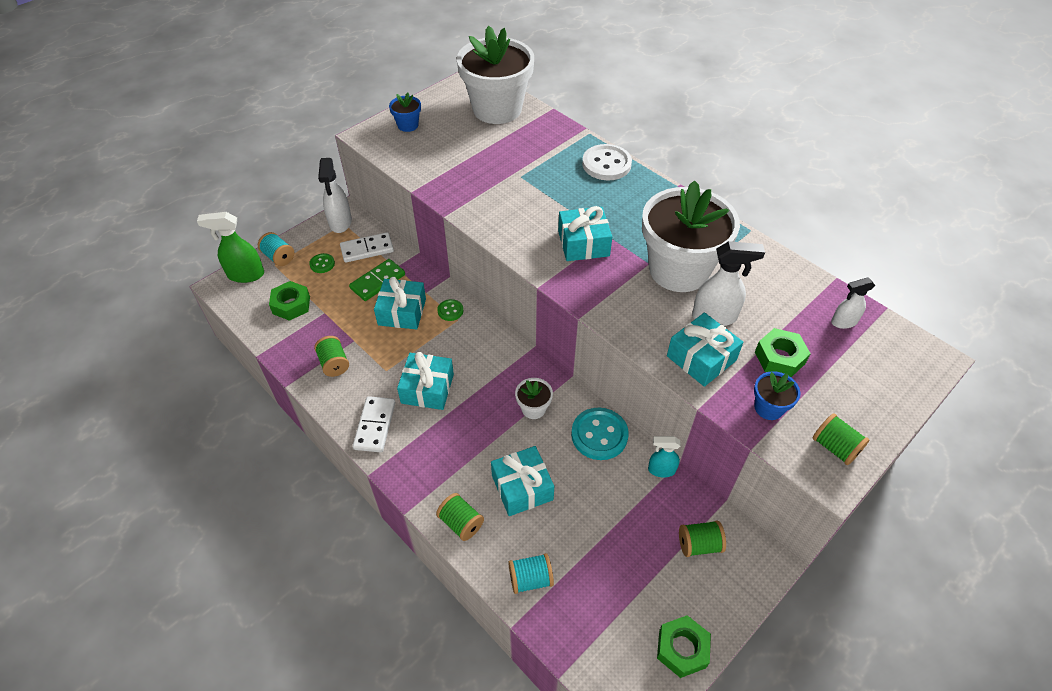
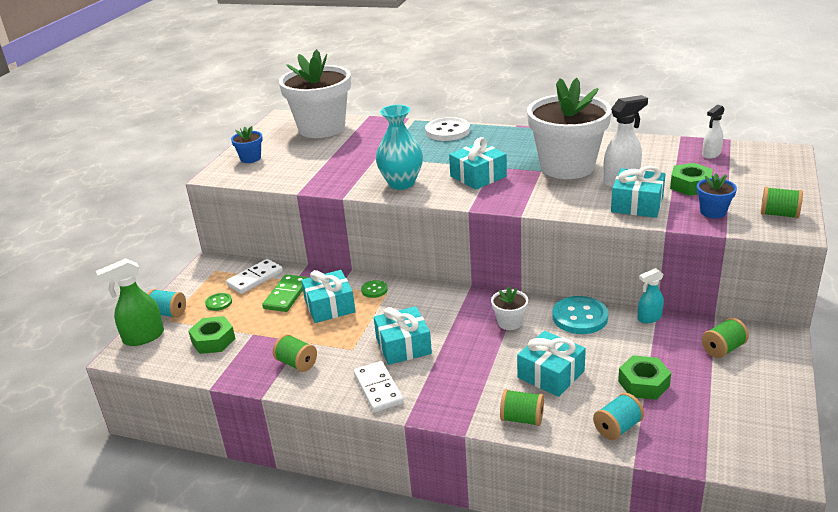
camera: 25 degrees left, 20 degrees down
(340, 222) = (210, 270): white spray bottle -> none
(508, 220) = (401, 183): none -> turquoise vase
(682, 649) = (777, 415): green nut -> green nut (643, 383)

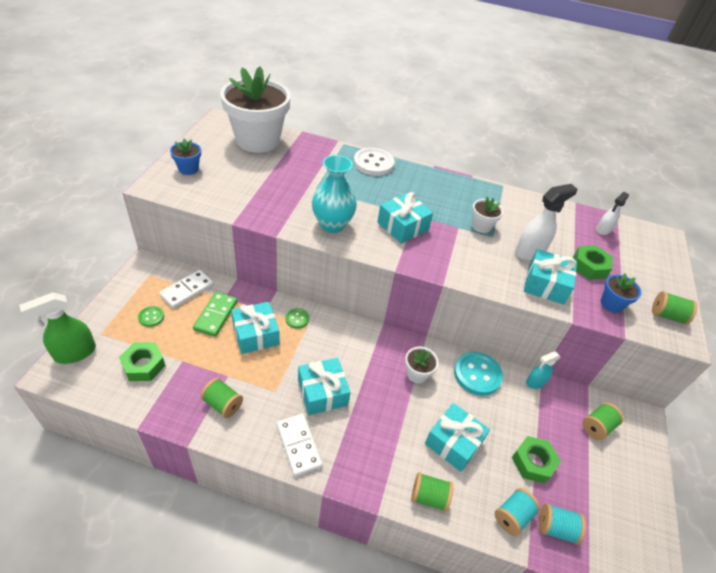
camera: 10 degrees left, 15 degrees up
(168, 313) = (101, 324): turquoise spool -> turquoise spool (556, 528)
(567, 167) = (481, 226): white flower pot -> white flower pot, size x0.41

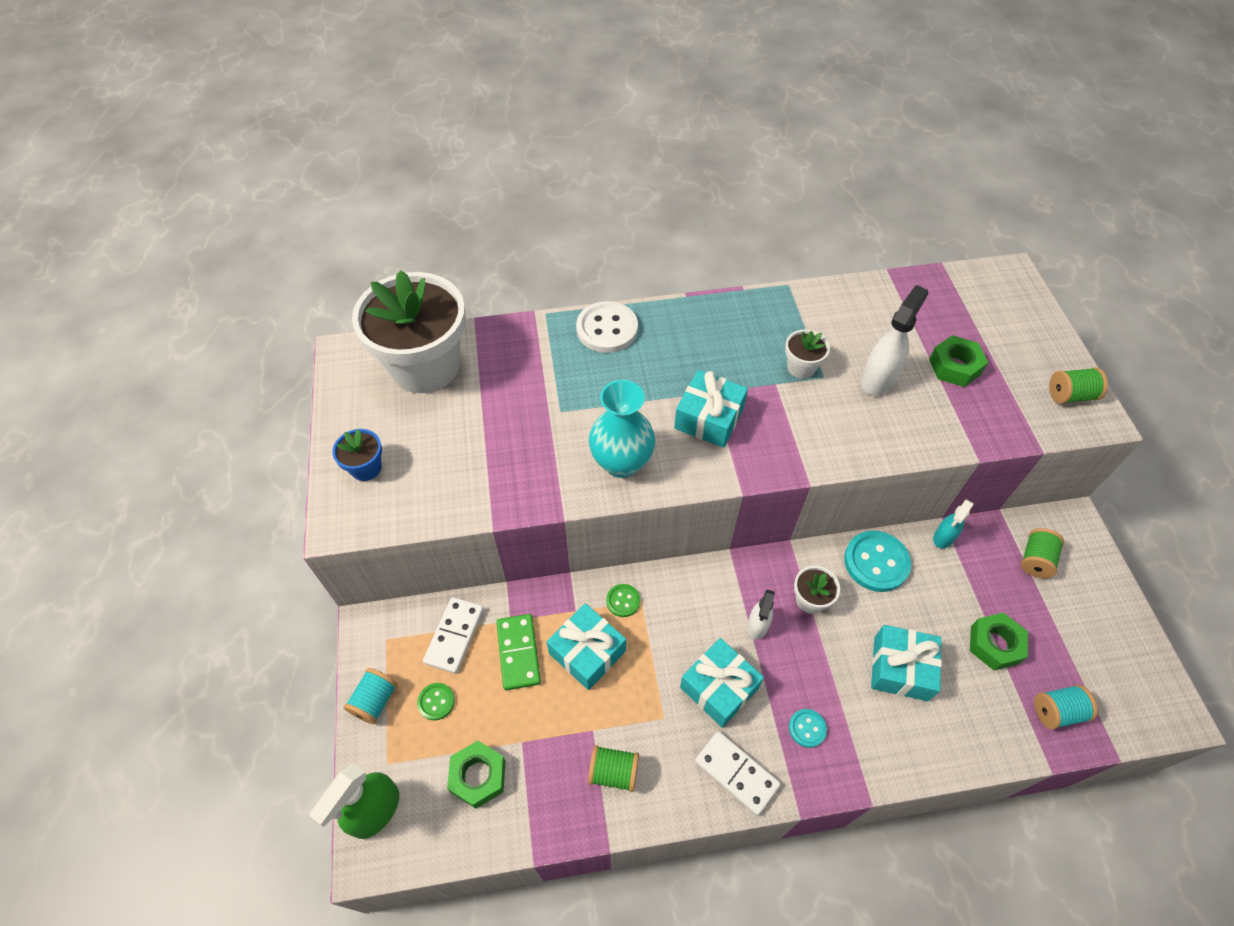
camera: 20 degrees left, 10 degrees up
(364, 444) = (807, 728): none -> turquoise button
(429, 497) = (913, 752): green spool -> none
(512, 516) = (1008, 723): turquoise spool -> turquoise spool (375, 701)
(545, 285) = (922, 421): turquoise gift -> none
(603, 230) = (940, 299): white spray bottle -> white spray bottle (757, 626)
(611, 304) = (1006, 411): blue flower pot -> none

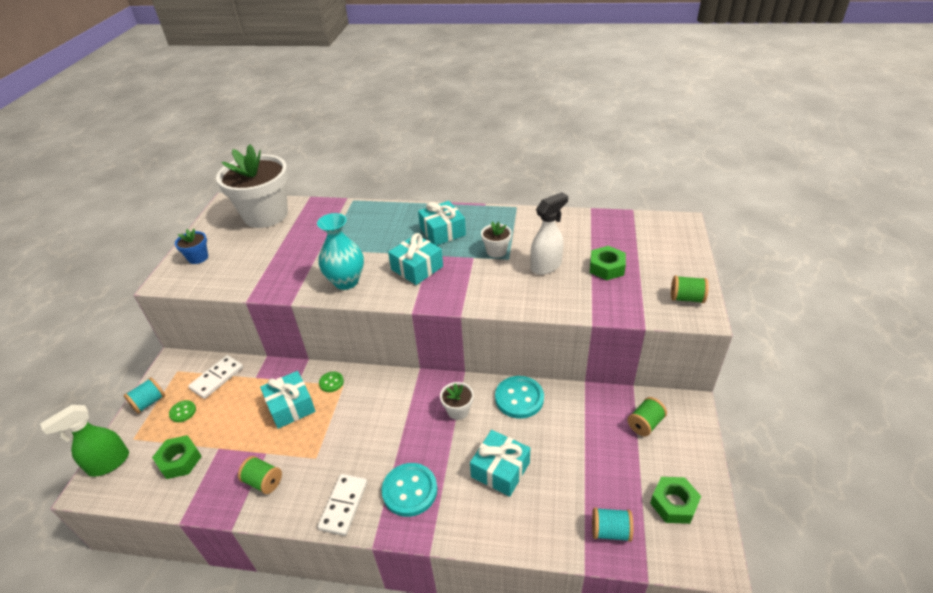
camera: 20 degrees right, 15 degrees down
(518, 652) = (248, 396): green domino -> none
(607, 329) = (384, 213): white button -> none
(719, 687) = (363, 449): turquoise gift -> turquoise gift (442, 231)
(736, 773) = (343, 505): white domino -> white domino turned 45 degrees clockwise
(757, 626) = (412, 418): white spray bottle -> none
(807, 728) = (410, 490): turquoise button -> turquoise button, size x1.93
(943, 537) = (579, 394): turquoise spray bottle -> none
(994, 644) = (582, 472): green nut -> green nut (673, 503)

